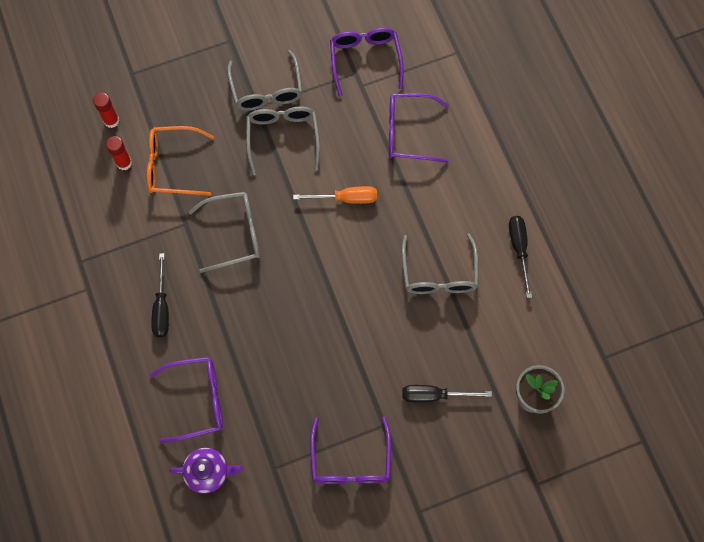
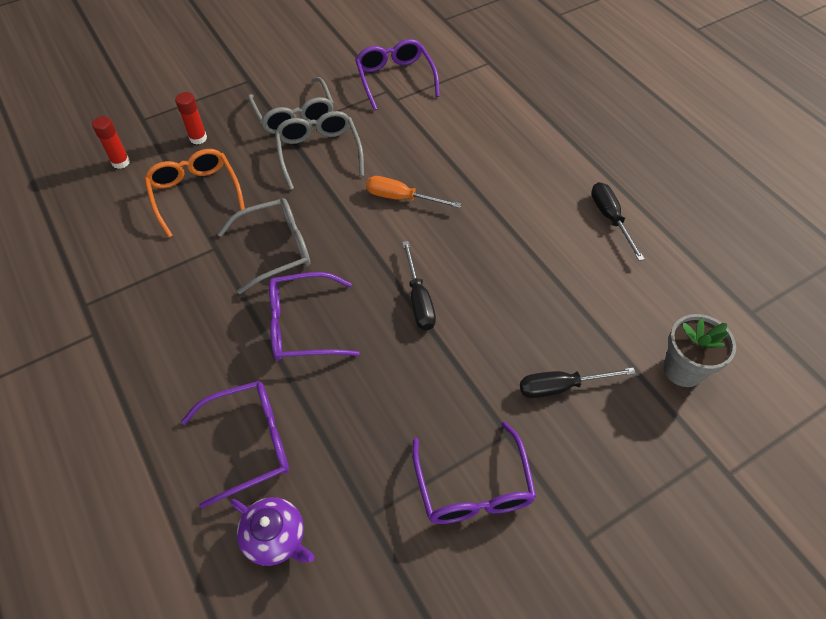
camera: 10 degrees left, 15 degrees down
(124, 163) = (137, 198): red glue stick -> red glue stick (198, 138)
(162, 307) = (193, 340): black screwdriver -> black screwdriver (418, 300)
(173, 166) = (195, 194): orange glasses -> orange glasses turned 75 degrees clockwise
(208, 472) = (275, 537): purple teapot -> purple teapot turned 45 degrees clockwise
(346, 198) = (401, 198): orange screwdriver -> orange screwdriver turned 150 degrees counterclockwise
(409, 133) = (456, 131): purple glasses -> purple glasses (302, 325)
(439, 274) = (527, 255): grey glasses -> none

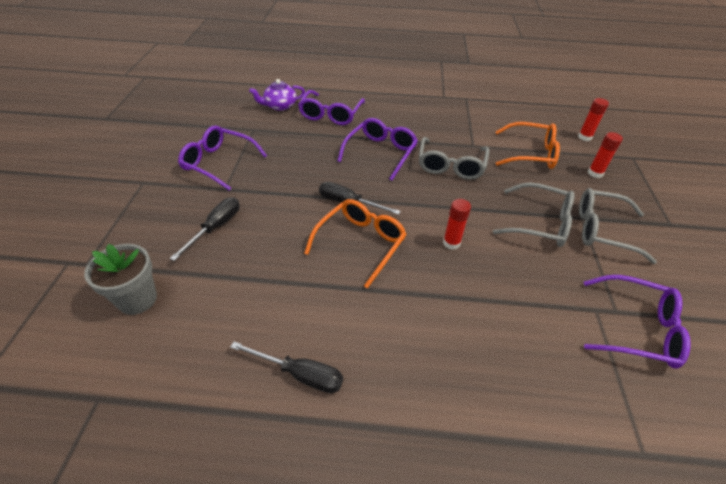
camera: 125 degrees right, 10 degrees down
(401, 198) = (451, 243): orange screwdriver -> red glue stick
(463, 257) = (360, 243): none -> orange glasses

